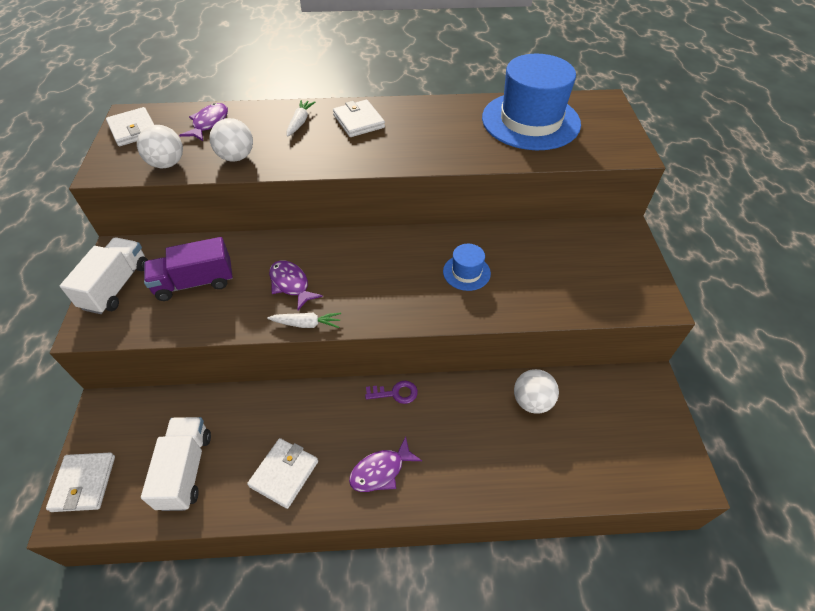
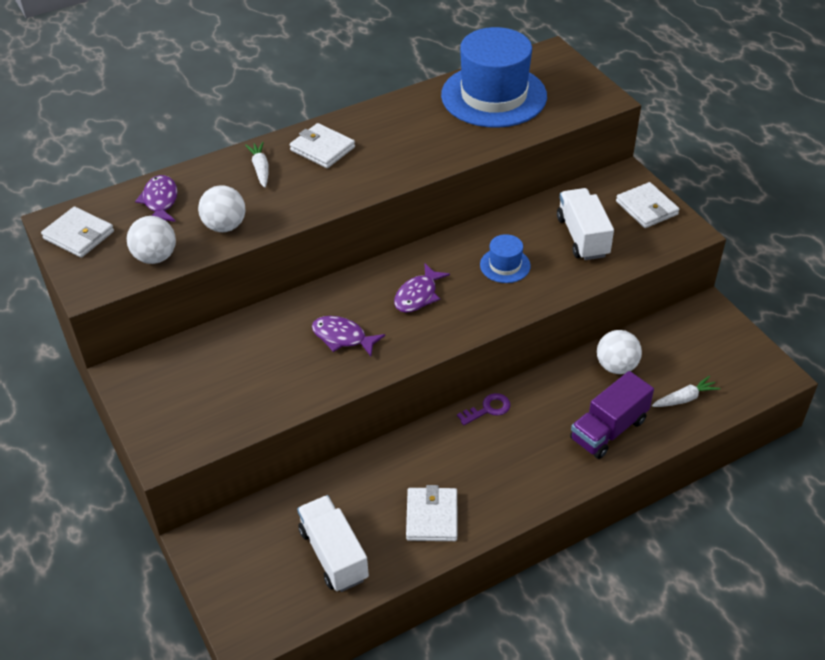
camera: 25 degrees left, 5 degrees down
(84, 483) = (239, 608): white wallet -> white wallet (647, 208)
(116, 286) = (158, 407): white truck -> white truck (582, 237)
(195, 282) = (241, 372): purple truck -> purple truck (608, 429)
(306, 324) = (387, 366): white carrot -> white carrot (684, 398)
(381, 471) = (519, 477): purple fish -> purple fish (418, 295)

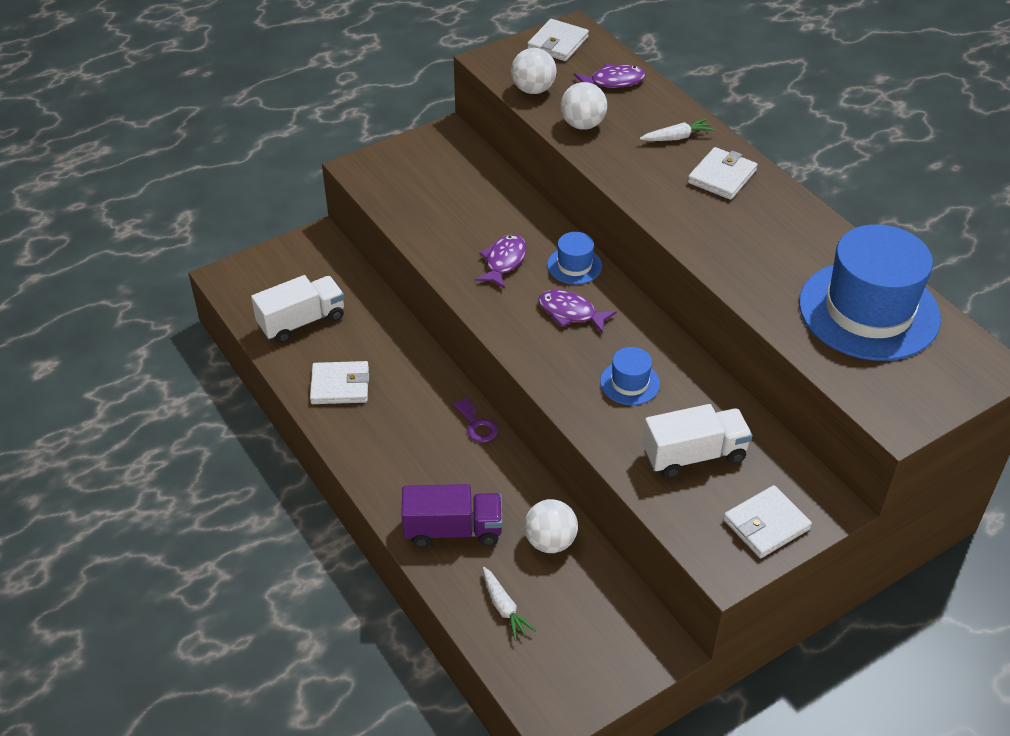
camera: 85 degrees right, 0 degrees up
(355, 289) = (574, 265): none -> blue hat
(608, 429) = (453, 530): purple truck -> purple truck turned 135 degrees clockwise

